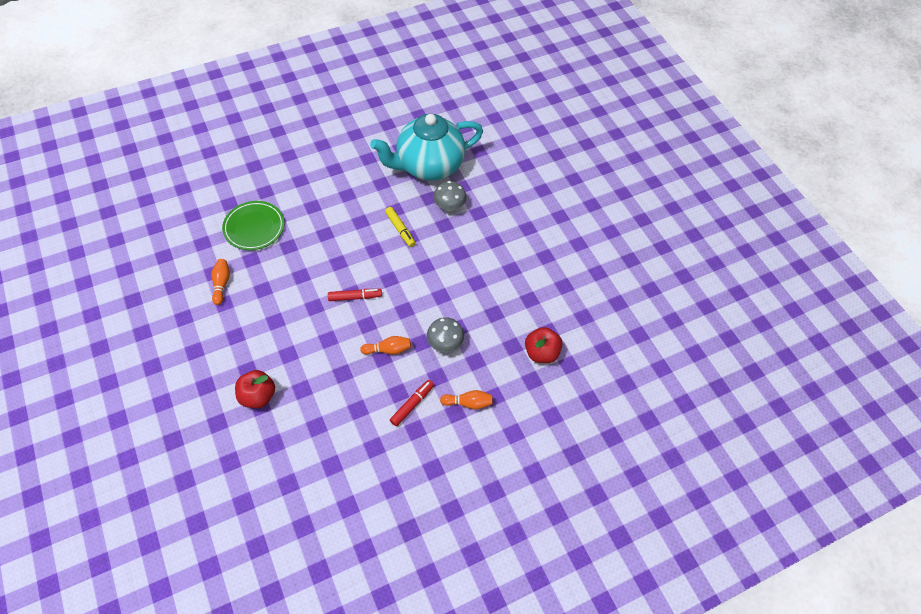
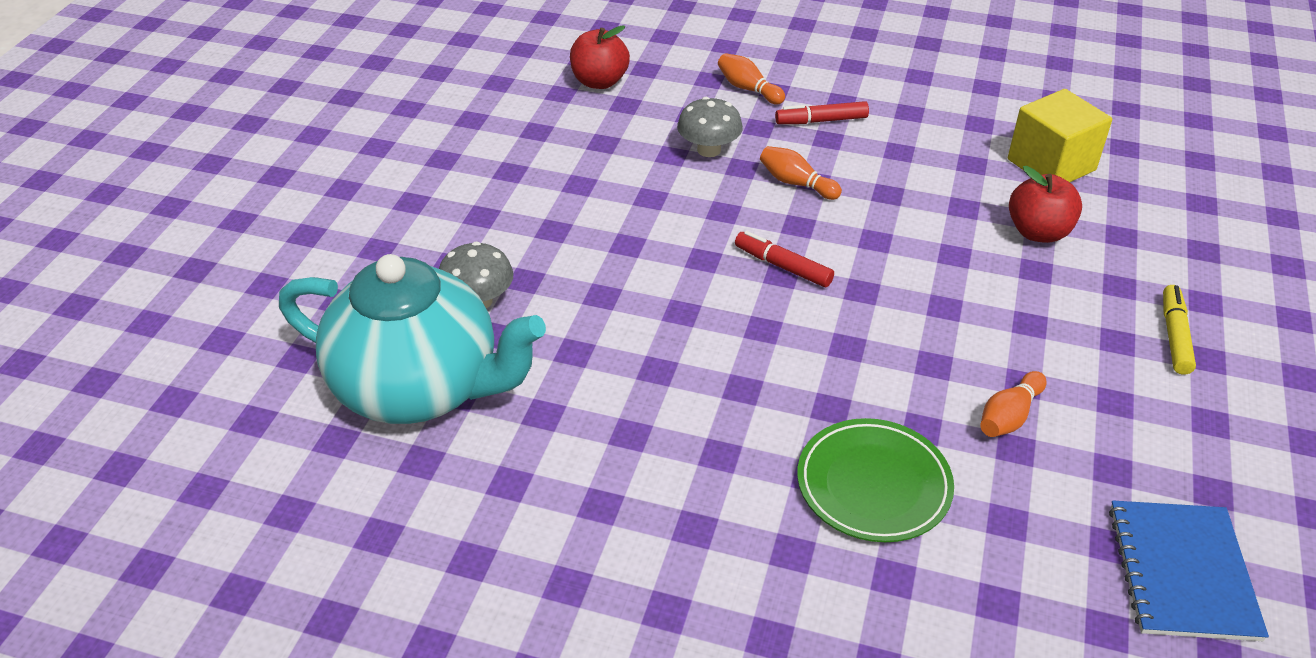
camera: 135 degrees left, 15 degrees down
(135, 260) = (1182, 572): none -> blue notebook
(276, 455) = (1051, 165): none -> yellow cube
(400, 229) = (604, 315): yellow marker -> yellow marker (1174, 336)

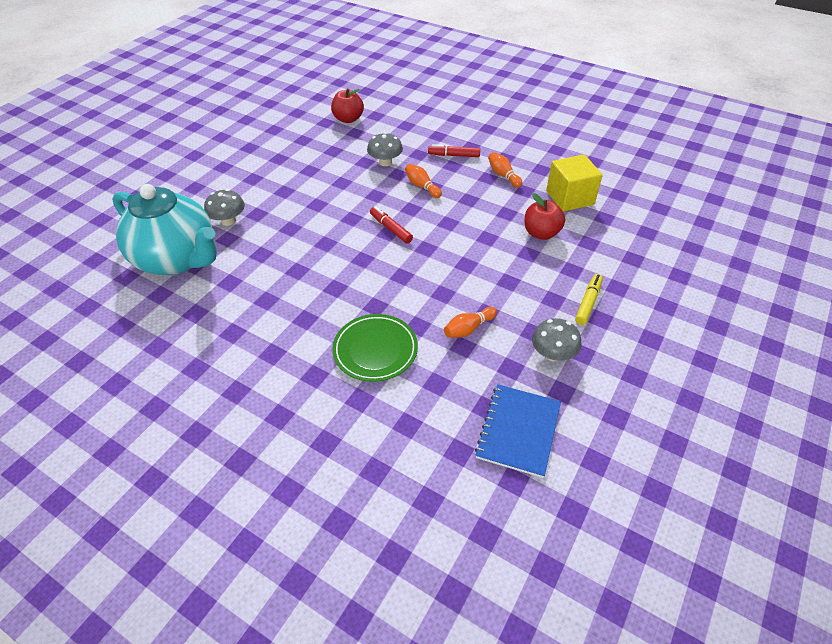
camera: 15 degrees right, 5 degrees up
(748, 89) = (424, 133): orange bowling pin -> orange bowling pin (503, 175)
(1166, 432) = (553, 354): none -> grey mushroom

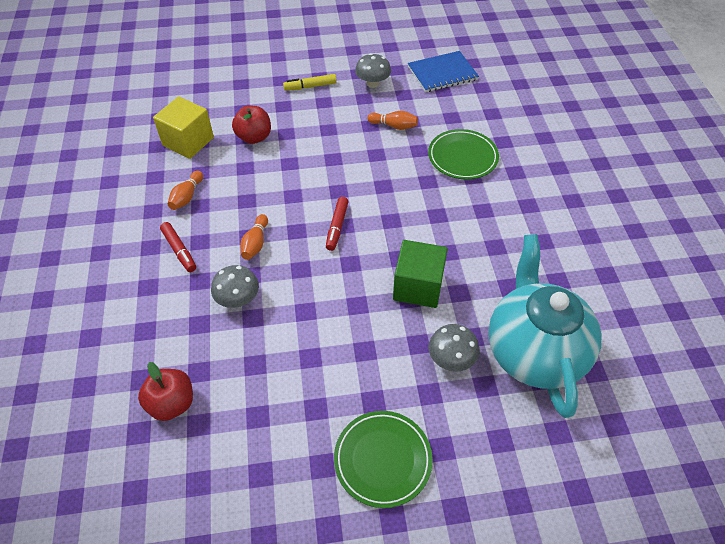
camera: 130 degrees left, 5 degrees up
(221, 166) = (382, 459): none -> green plate
(292, 238) = (418, 286): none -> green cube

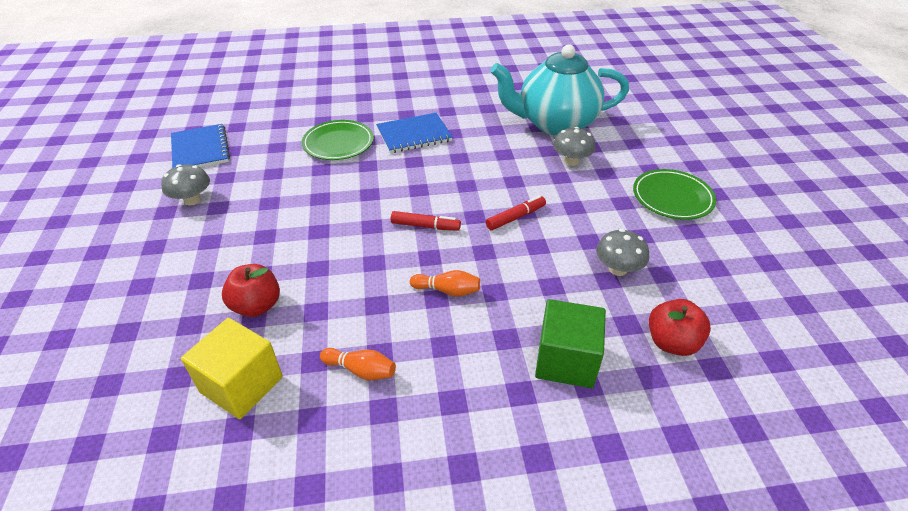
camera: 90 degrees left, 10 degrees down
(179, 250) = (459, 365): red marker -> red marker (515, 217)
(238, 299) = (529, 299): grey mushroom -> grey mushroom (618, 269)
(310, 86) = (171, 254): yellow marker -> none
(394, 126) = (277, 185): orange bowling pin -> none
(418, 286) = (500, 175): green cube -> green cube (566, 360)
(487, 213) = (414, 135): none -> blue notebook

